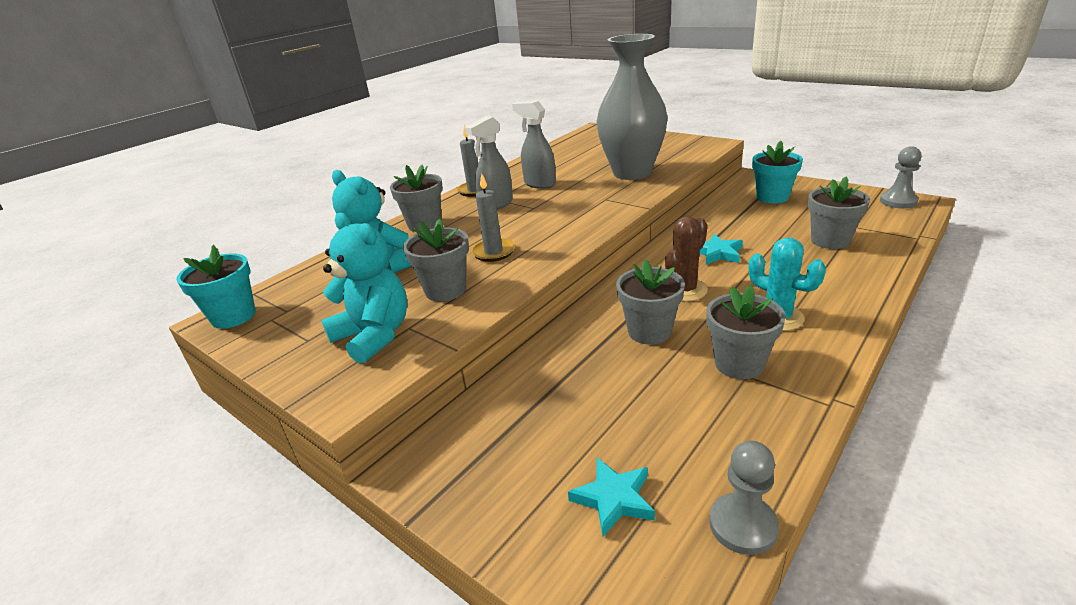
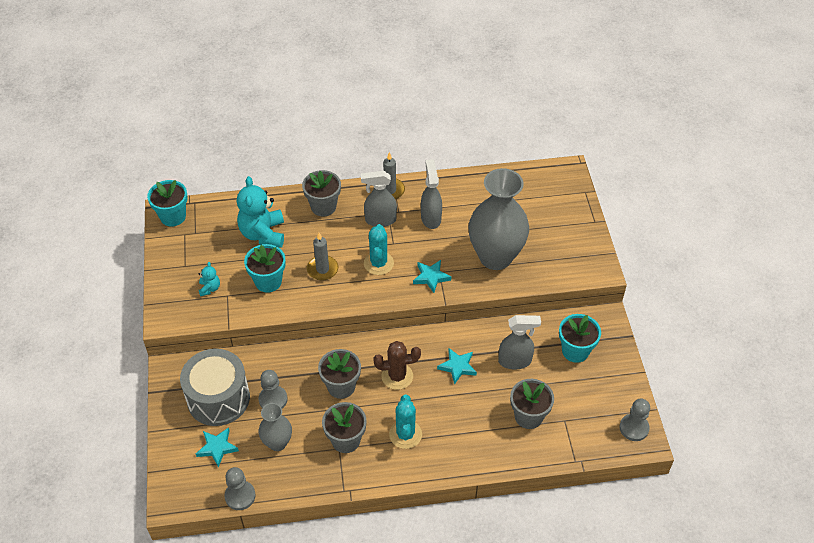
camera: 40 degrees right, 20 degrees up
(374, 336) = (209, 288): turquoise teddy bear -> turquoise teddy bear, size x0.47
(445, 290) = (268, 281): grey flower pot -> turquoise flower pot
(527, 446) = (218, 398): none -> grey drum
(543, 221) = (378, 263): none -> turquoise cactus
(598, 394) = (273, 399): none -> grey pawn
(605, 204) = (431, 277): none -> turquoise star
(677, 426) = (277, 443): none -> grey vase
(749, 224) = (515, 361): none -> grey spray bottle

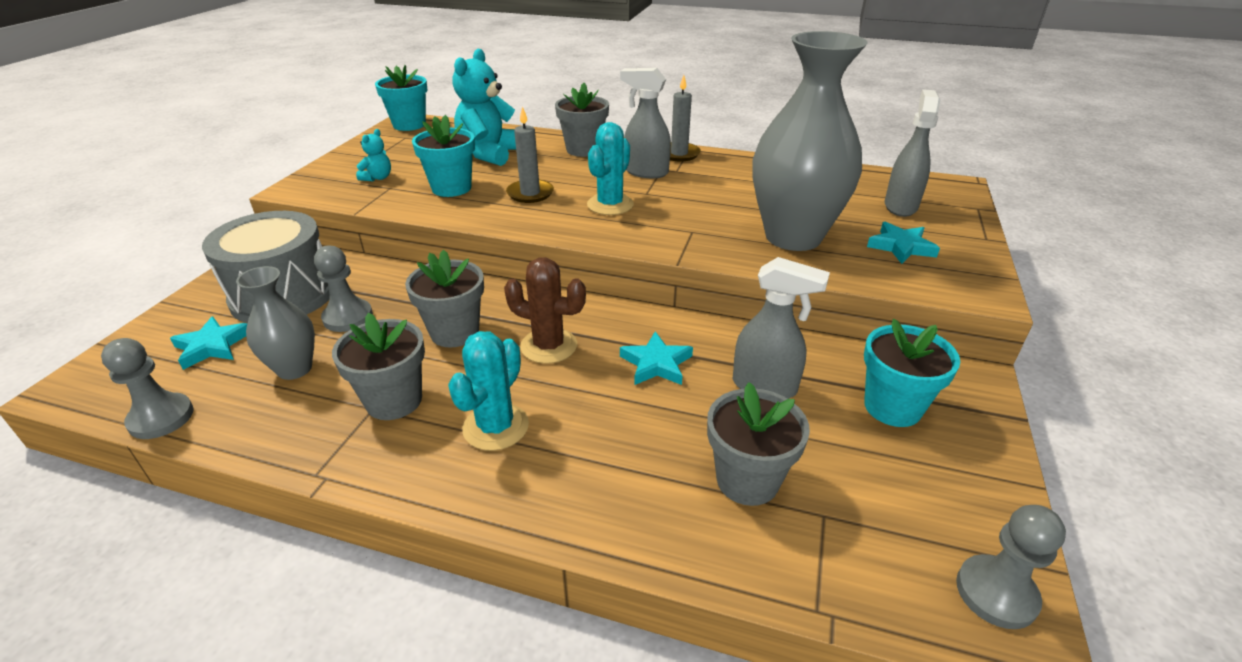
camera: 25 degrees right, 15 degrees down
(431, 218) = (717, 184): grey spray bottle -> grey spray bottle (900, 206)
(431, 277) = (675, 233): turquoise star -> turquoise star (901, 247)

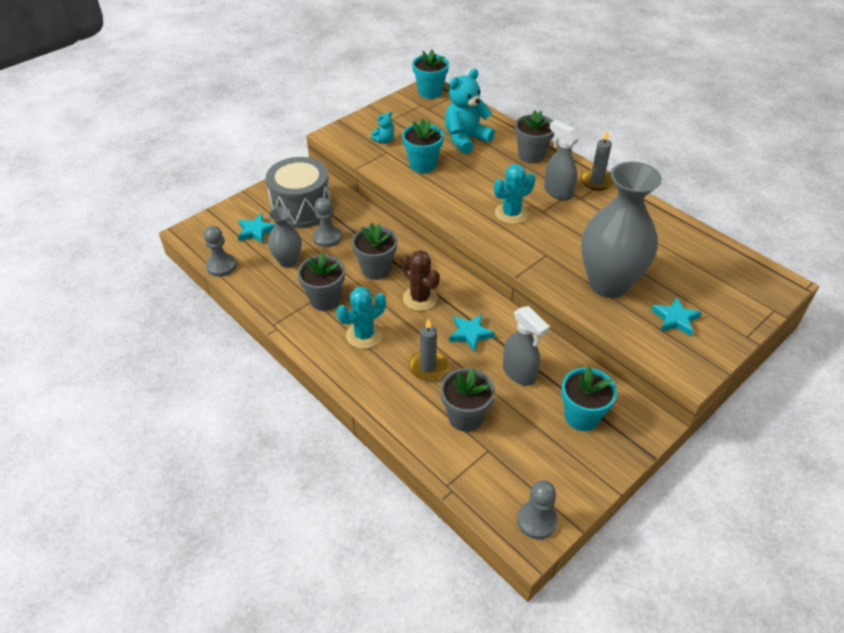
camera: 30 degrees right, 10 degrees up
(530, 193) = (467, 186): grey candle -> grey candle (428, 367)
(900, 206) = (714, 287): grey spray bottle -> none

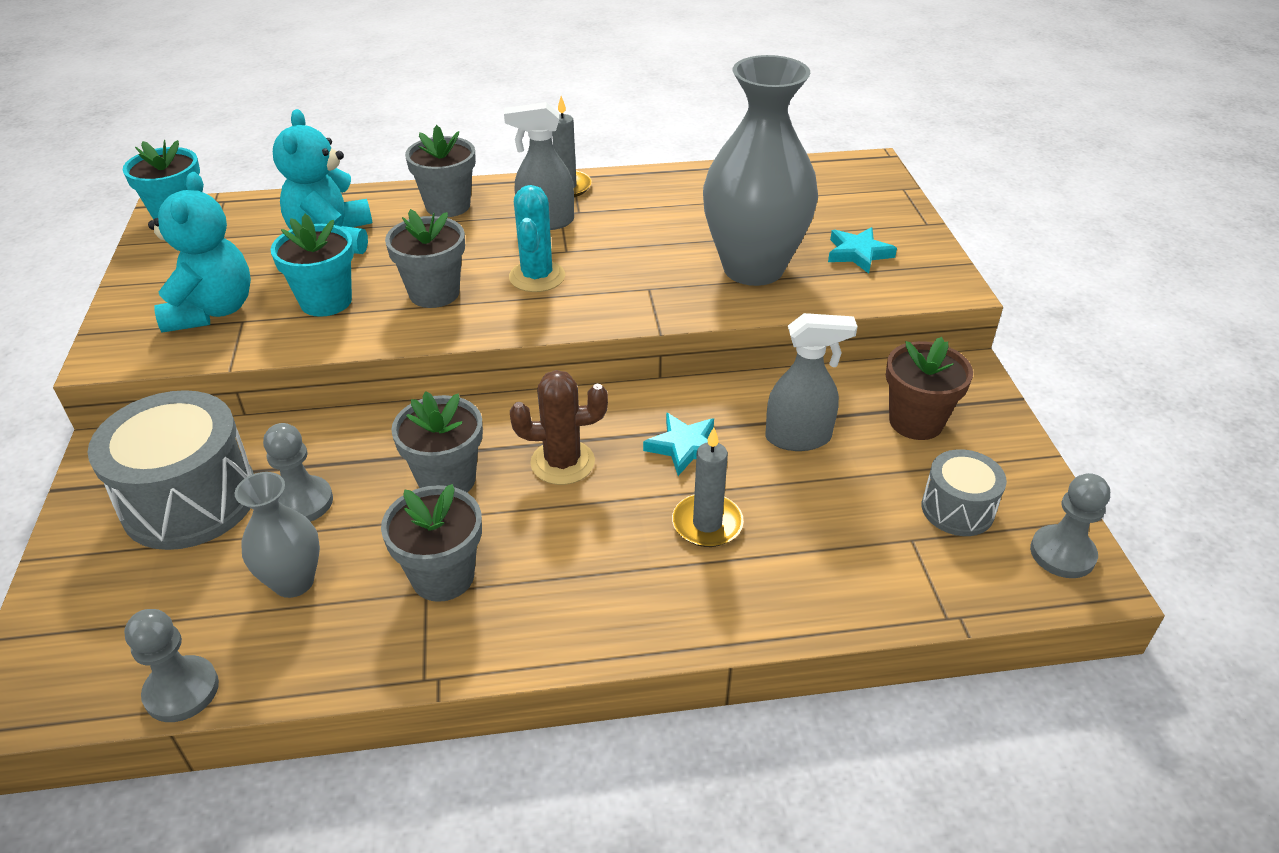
camera: 55 degrees left, 5 degrees down
(256, 231) = (159, 591): turquoise star -> none
(364, 335) = (573, 565): turquoise cactus -> none
(384, 140) = (212, 311): turquoise teddy bear -> turquoise teddy bear, size x2.13
(465, 417) = (835, 532): grey flower pot -> grey flower pot (434, 293)
(528, 461) = (957, 509): none -> grey drum
(582, 416) = (916, 422): turquoise flower pot -> brown flower pot

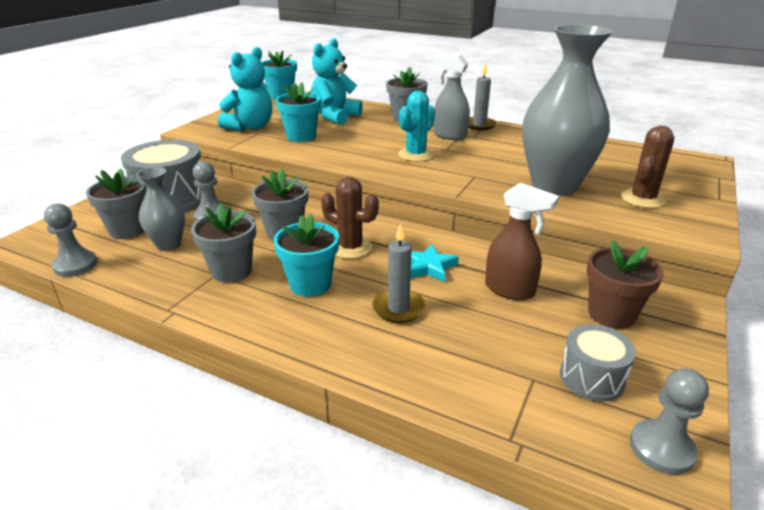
camera: 35 degrees right, 10 degrees down
(434, 293) = (354, 147): grey flower pot -> grey flower pot (128, 230)
(570, 543) = (310, 284): none -> turquoise flower pot
(799, 438) = (510, 290): grey spray bottle -> brown spray bottle
(858, 253) = (642, 199): turquoise star -> brown cactus

